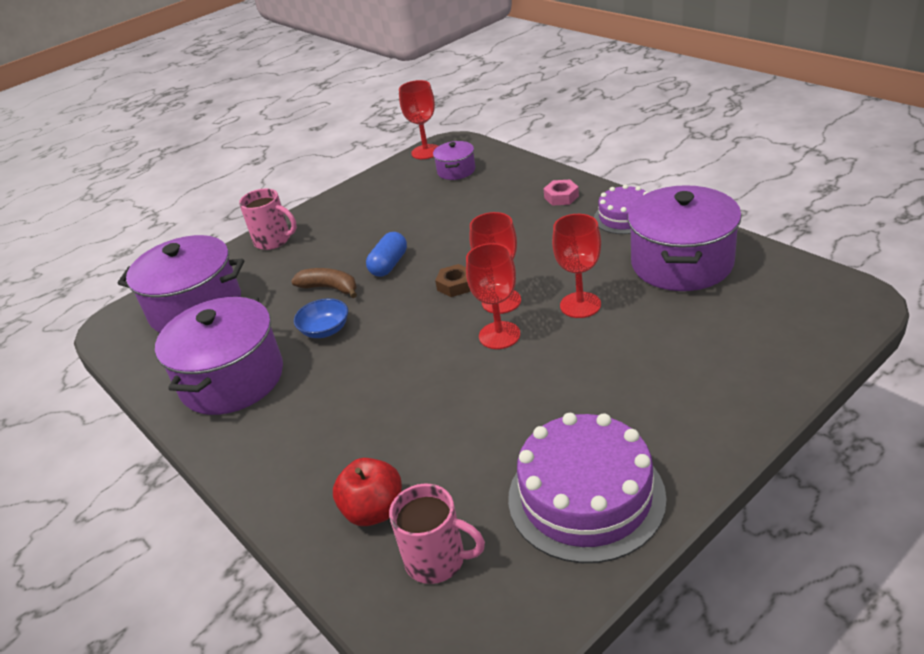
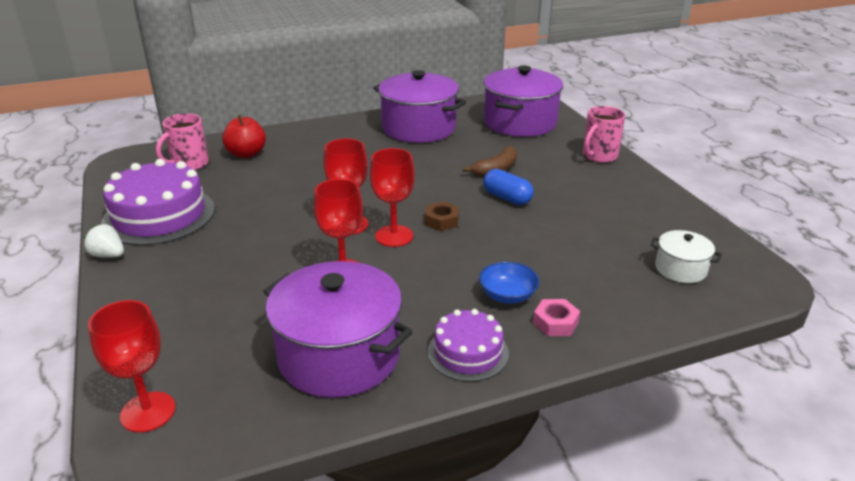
camera: 105 degrees right, 5 degrees down
(325, 330) = (439, 161): blue bowl -> blue bowl (507, 295)
(426, 152) = (750, 260): red goblet -> red goblet (148, 412)
(456, 171) = (680, 269): purple pot -> white pot
(695, 484) = (108, 255): none -> white strawberry

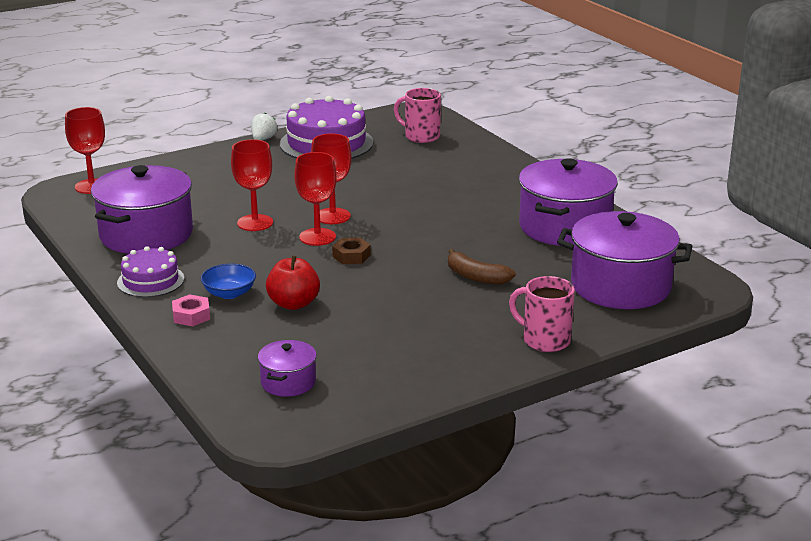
camera: 80 degrees right, 5 degrees down
(246, 154) = (454, 155): red apple -> red apple (293, 304)
(507, 198) = (410, 286): blue capsule -> none
(680, 269) = (288, 382): white pot -> purple pot

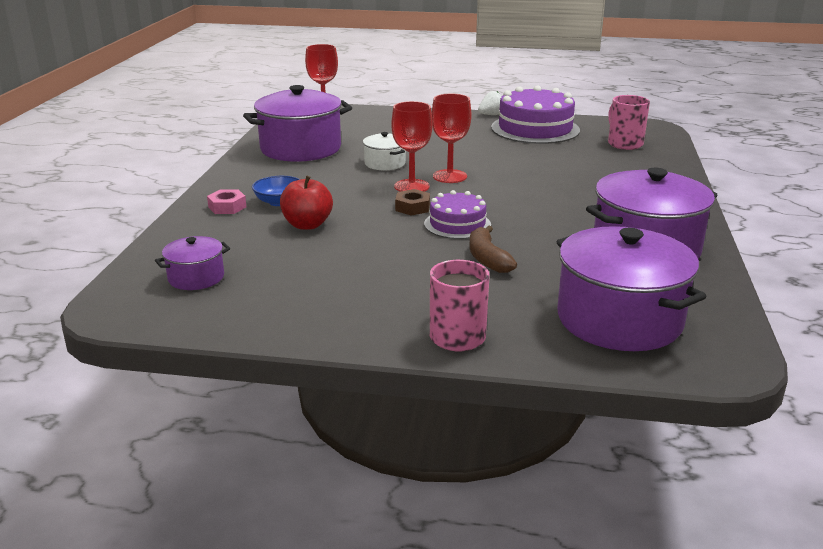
camera: 40 degrees right, 0 degrees up
(150, 281) = (247, 176): purple cake -> purple cake (457, 224)
(255, 223) = (385, 163): red goblet -> white pot

